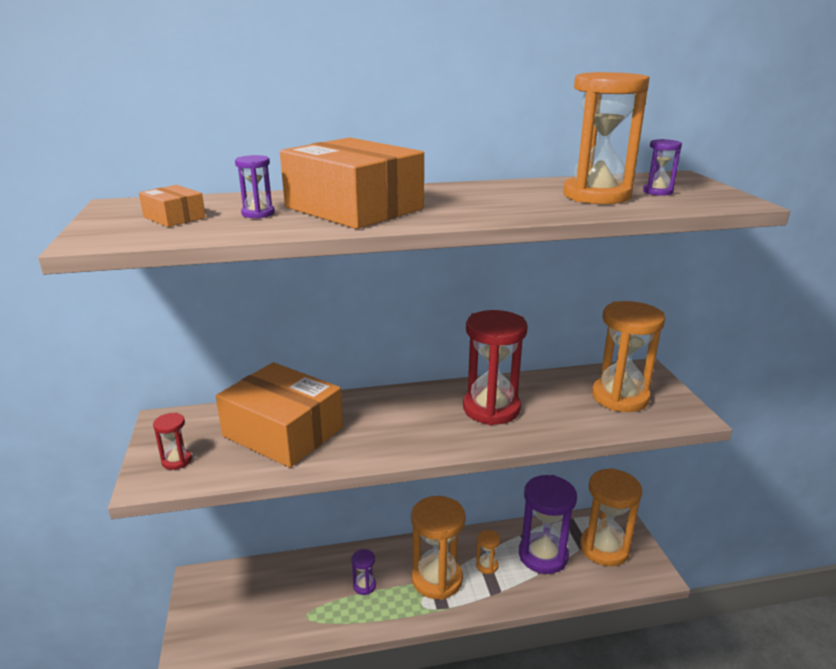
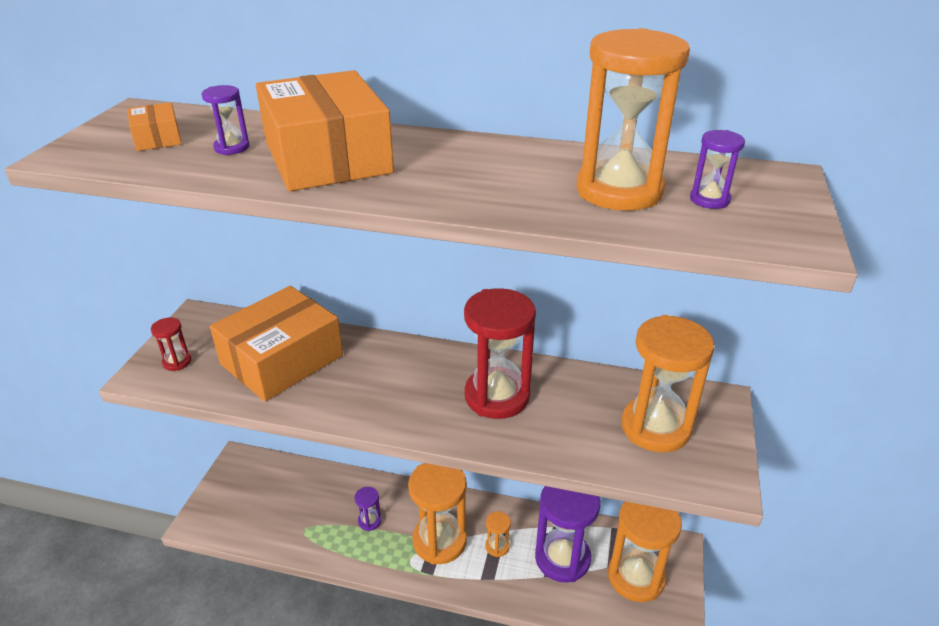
camera: 25 degrees right, 10 degrees up
(283, 432) = (282, 360): orange box -> orange box turned 75 degrees clockwise

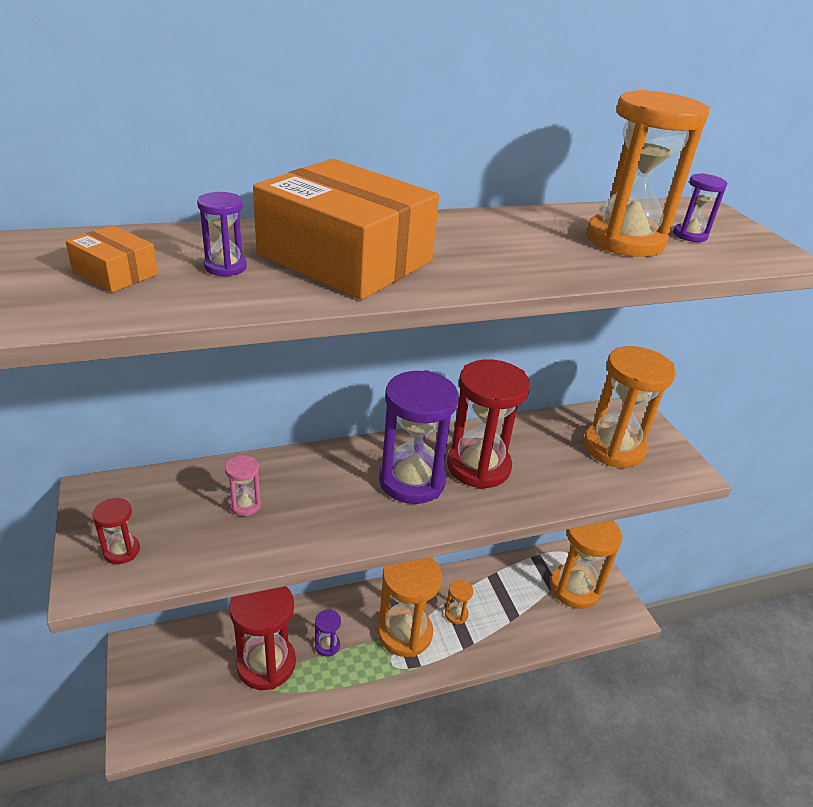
camera: 35 degrees left, 0 degrees up
(282, 360) = (245, 505): orange box -> pink hourglass
(315, 513) = (266, 664): none -> red hourglass
(562, 558) = (513, 599): purple hourglass -> purple hourglass (412, 481)

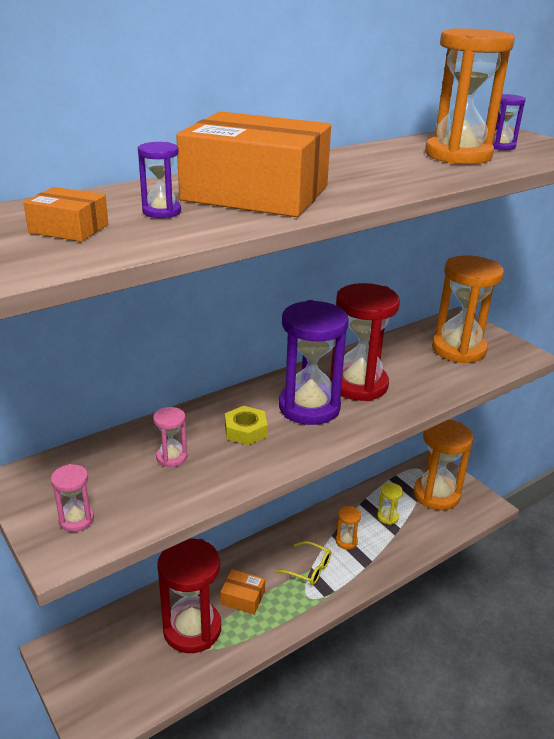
camera: 15 degrees left, 5 degrees down
(122, 551) = (76, 520): red hourglass -> pink hourglass
(327, 645) = (242, 598): purple hourglass -> orange box
(332, 493) = (245, 431): none -> yellow nut
(405, 633) = (308, 568): orange hourglass -> yellow glasses
(511, 599) = (387, 517): none -> yellow hourglass

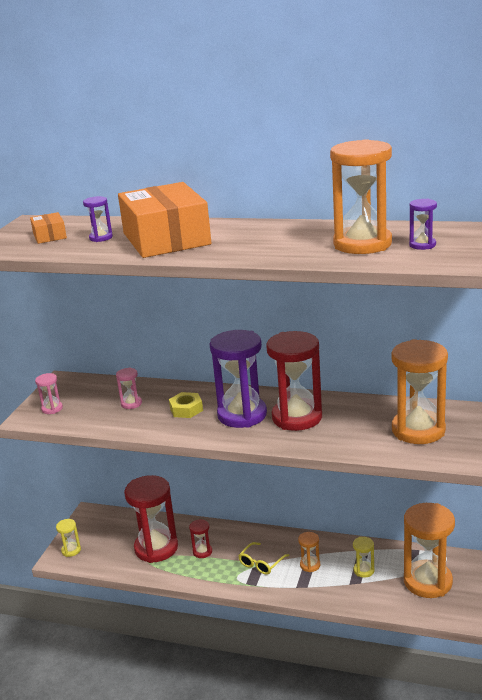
camera: 55 degrees right, 5 degrees down
(97, 708) = (71, 550): none -> yellow hourglass
(242, 598) = (202, 552): orange box -> red hourglass
(308, 568) = (261, 563): yellow glasses -> yellow glasses turned 45 degrees clockwise

